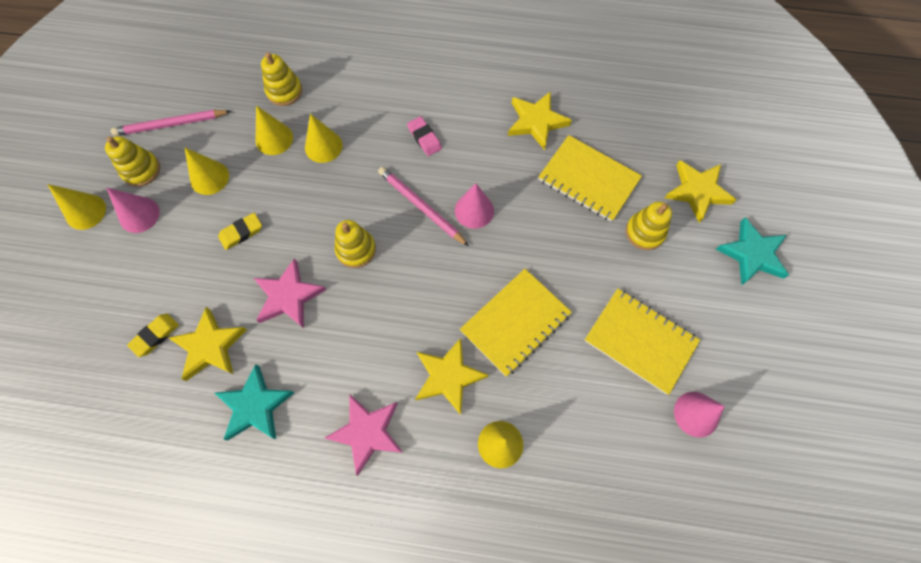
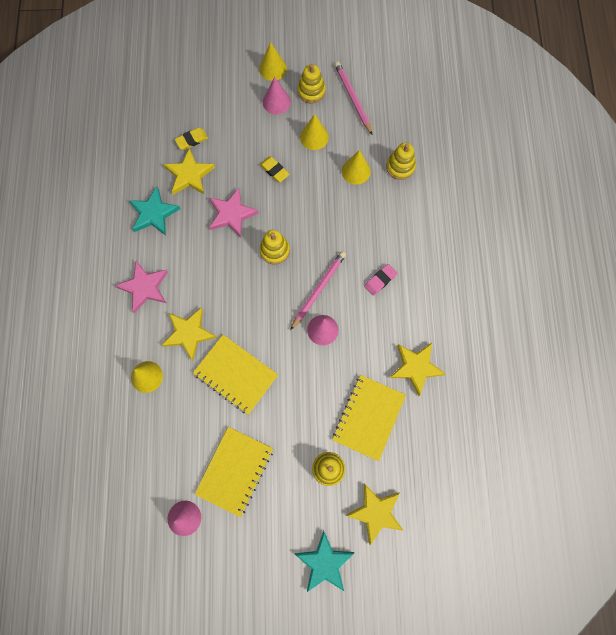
camera: 80 degrees right, 5 degrees up
(155, 336) = (192, 140): yellow eraser -> yellow eraser turned 60 degrees counterclockwise
(323, 146) = (357, 207): yellow cone -> none

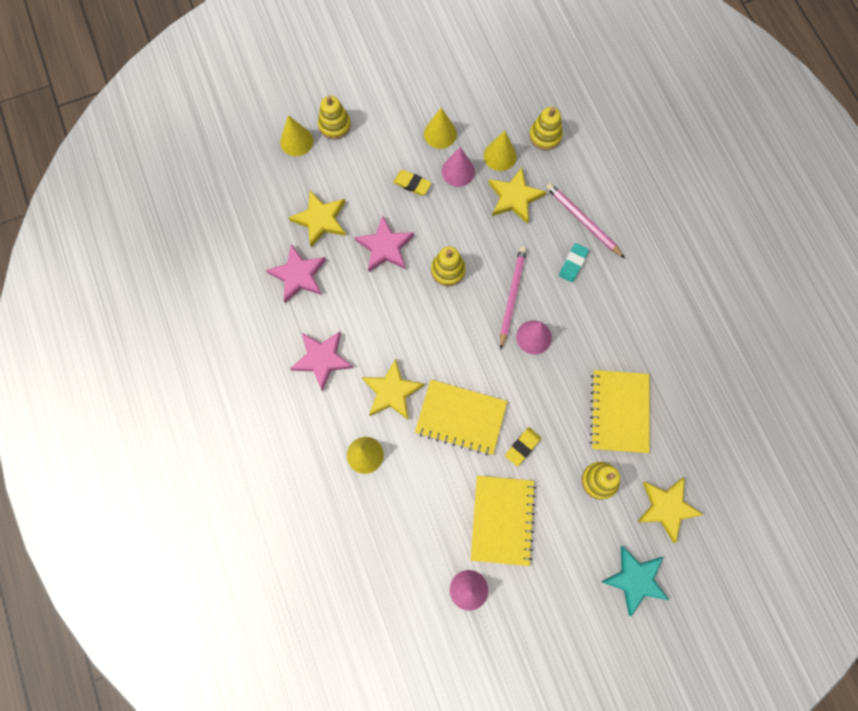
camera: 20 degrees left, 0 degrees up
(154, 213) = (298, 275): turquoise star -> pink star
(192, 140) = (307, 181): yellow eraser -> yellow eraser (522, 447)
(272, 68) = (364, 73): yellow cone -> yellow cone (296, 141)
(276, 102) = (383, 108): pink cone -> pink cone (458, 171)
(311, 91) = (417, 85): yellow stacking toy -> yellow stacking toy (334, 125)
(353, 98) = (465, 78): pink pencil -> pink pencil (583, 221)
(380, 280) = (573, 263): pink eraser -> turquoise eraser
(415, 367) = (646, 342): yellow star -> yellow star (514, 197)

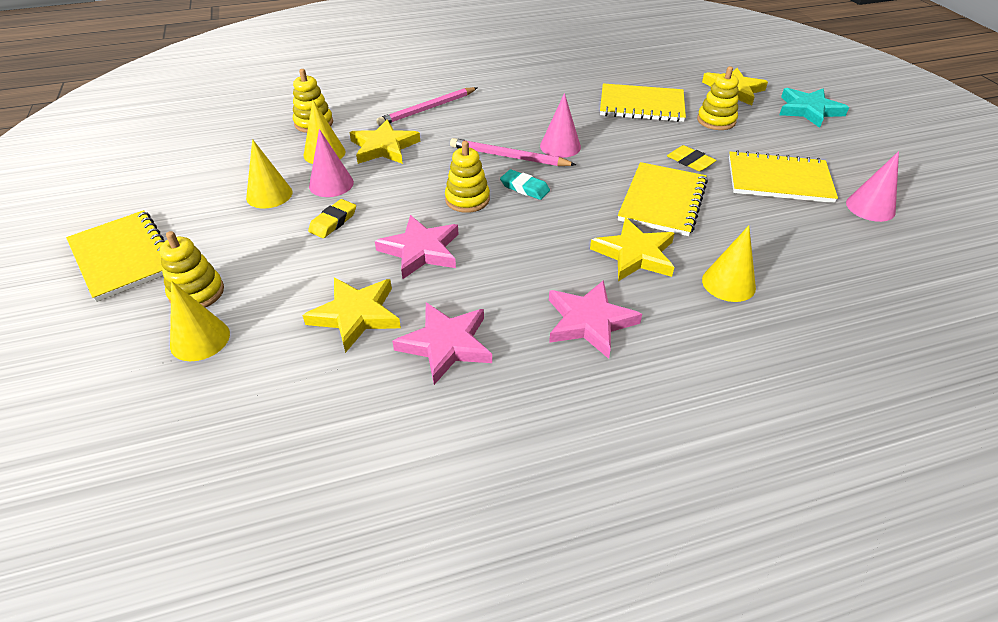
camera: 85 degrees left, 30 degrees down
(365, 71) = (123, 257): none -> yellow notebook
(573, 263) = (476, 118): turquoise eraser -> turquoise eraser (524, 188)

